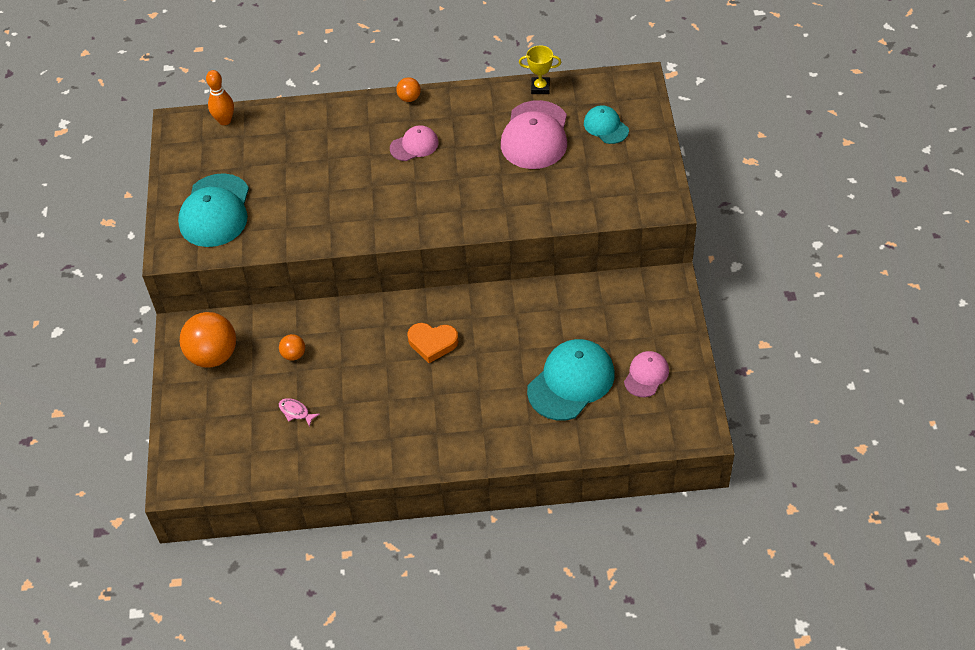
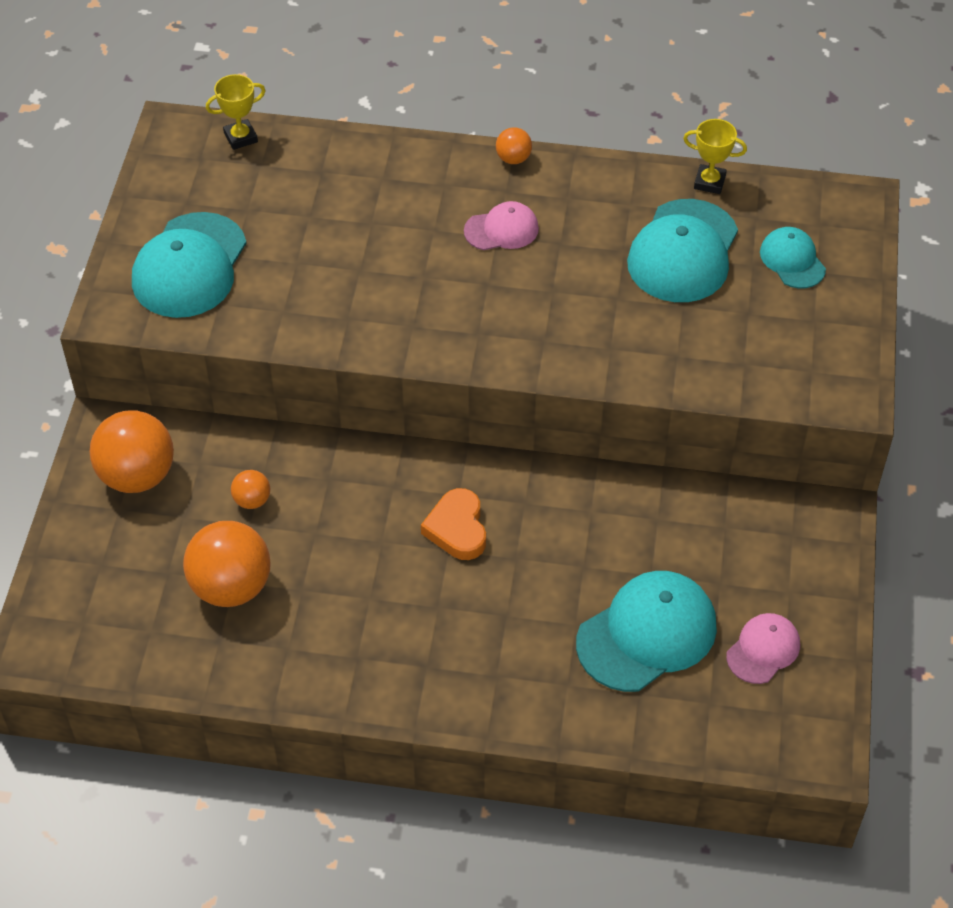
camera: 10 degrees right, 0 degrees up
(225, 120) = (240, 137): orange bowling pin -> yellow trophy
(295, 412) = (231, 587): pink fish -> orange ball
(432, 343) = (457, 529): orange heart -> orange heart turned 60 degrees clockwise
(535, 135) = (683, 252): pink cap -> turquoise cap

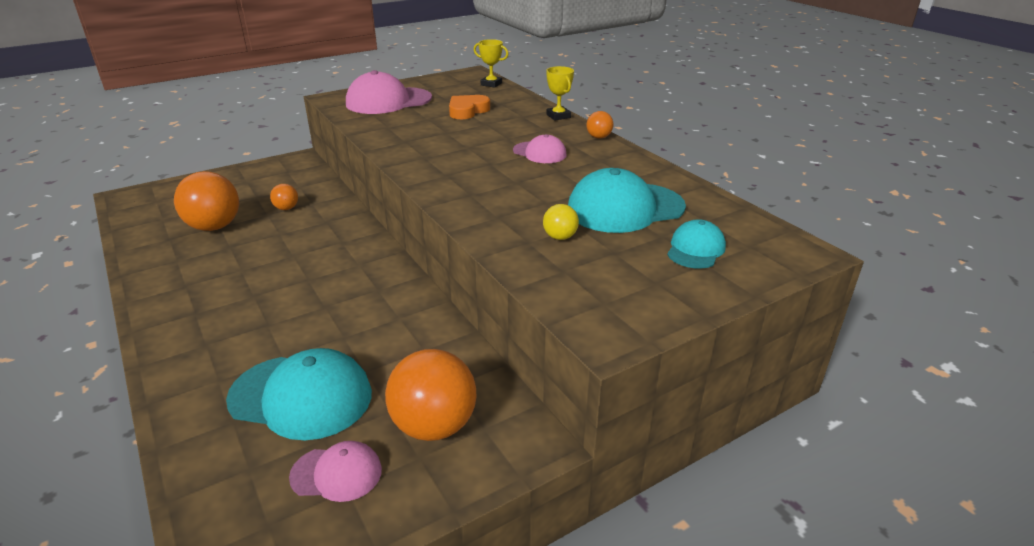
camera: 50 degrees right, 20 degrees down
(137, 475) = (274, 176): orange ball -> orange ball (434, 426)
(189, 266) = (388, 101): turquoise cap -> pink cap
(457, 529) = (329, 275): orange heart -> orange heart (467, 111)
(690, 330) = (560, 237): none -> yellow ball
(709, 182) = (701, 193): yellow trophy -> yellow trophy (558, 116)

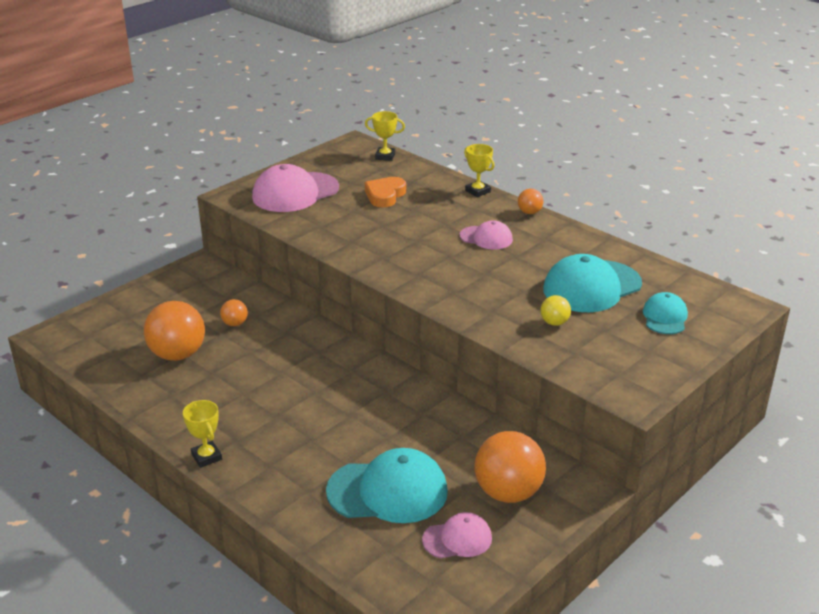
camera: 15 degrees left, 0 degrees up
(153, 324) = (206, 457): none -> yellow trophy

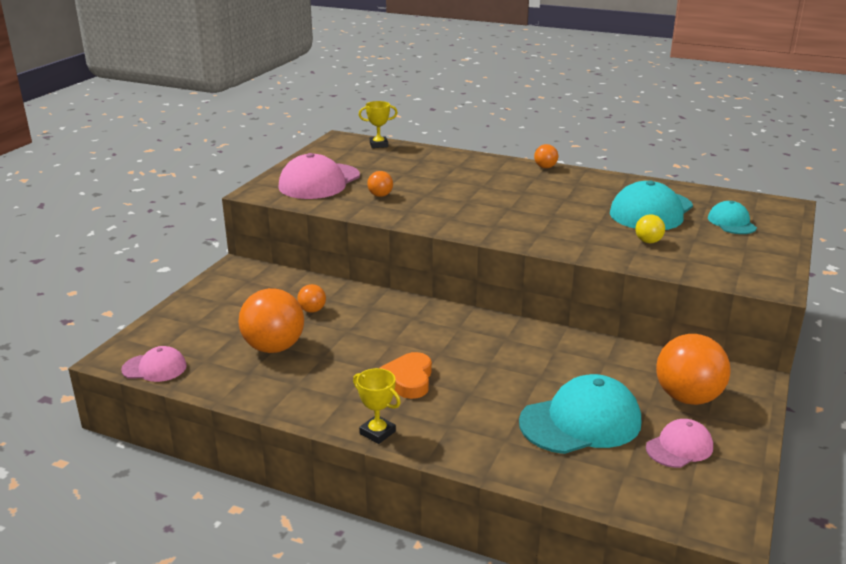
camera: 20 degrees left, 5 degrees down
(339, 219) = (380, 195): none -> orange ball
(385, 195) = (406, 172): orange heart -> orange heart (409, 379)
(477, 191) = (486, 159): yellow trophy -> none
(486, 238) = (527, 190): pink cap -> pink cap (154, 368)

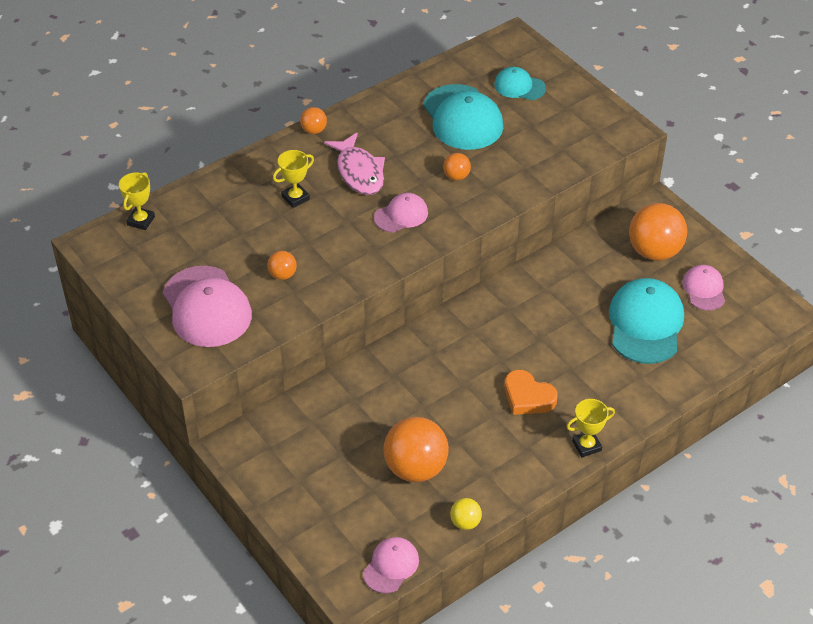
camera: 60 degrees left, 20 degrees up
(312, 310) = (367, 418): orange ball -> orange ball (456, 176)
(466, 179) = (295, 198): none -> yellow trophy
(501, 217) = (401, 215): none -> pink cap
(526, 192) = (359, 172): none -> pink fish
(648, 241) = (515, 152): yellow ball -> yellow ball (465, 522)

